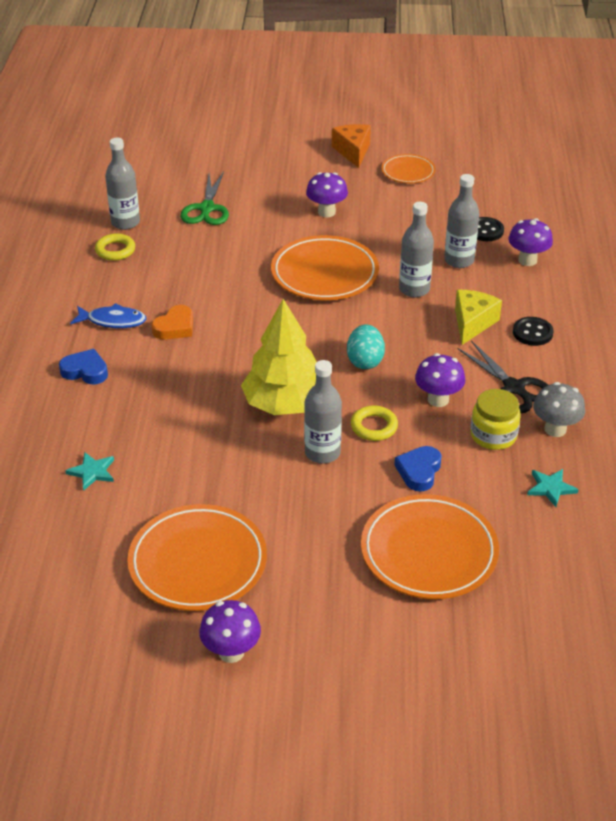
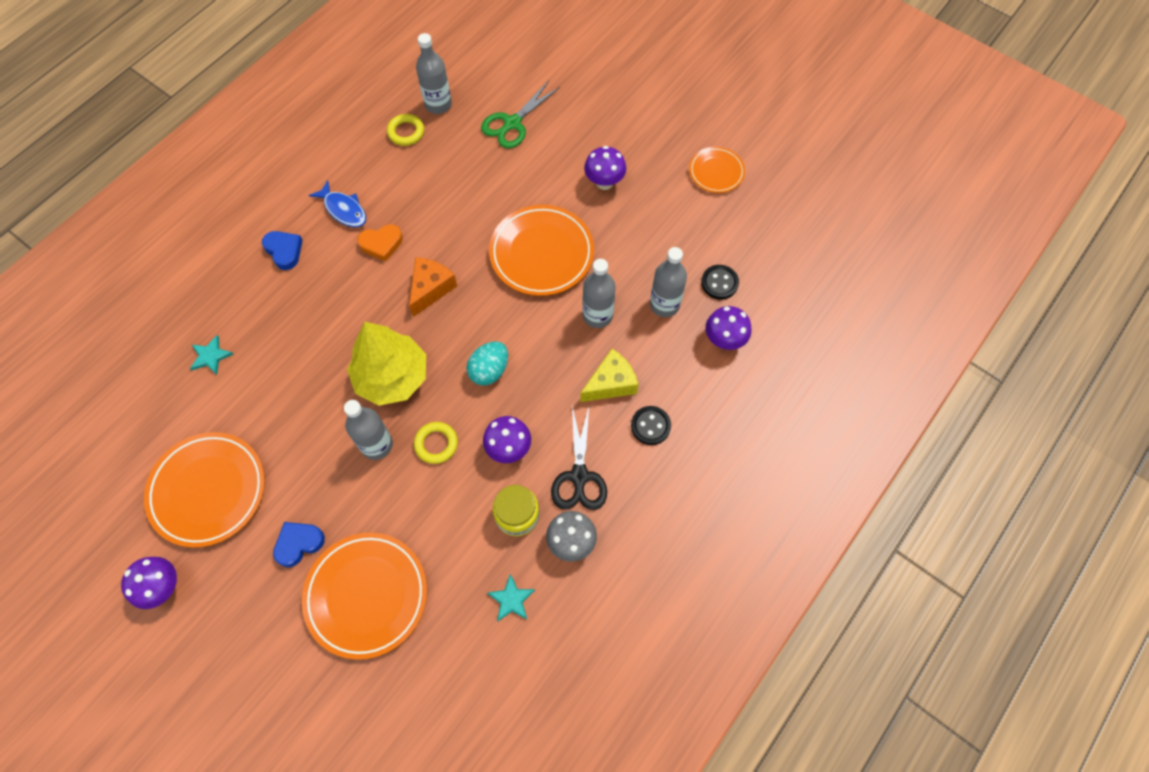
camera: 35 degrees right, 25 degrees up
(353, 151) = (690, 120): orange cheese -> orange cheese (431, 289)
(419, 471) = (429, 512): blue heart -> blue heart (299, 543)

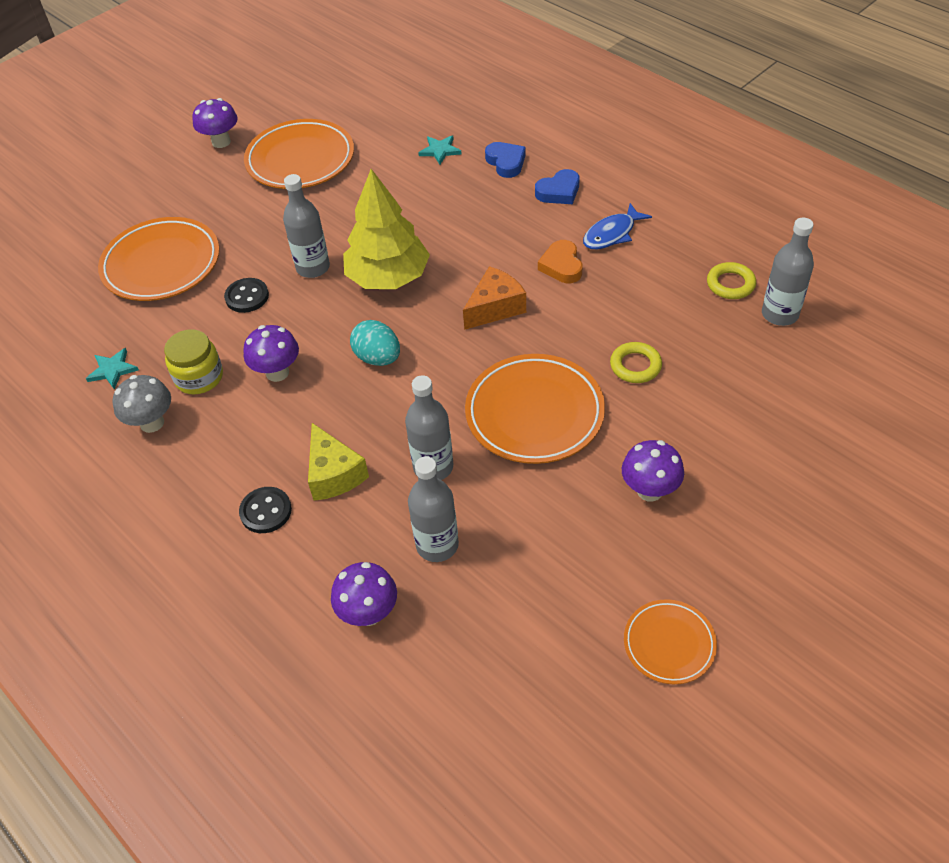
camera: 100 degrees right, 15 degrees down
(299, 543) = (229, 218): blue heart -> blue heart (506, 162)
(431, 289) = (495, 308): orange cheese -> orange cheese turned 75 degrees counterclockwise
(436, 444) = (300, 313): yellow ring -> yellow ring (635, 366)
(512, 123) = (752, 390): green scissors -> none
(579, 476) = (224, 434): black scissors -> none
(719, 283) = (463, 620): black button -> black button (247, 297)

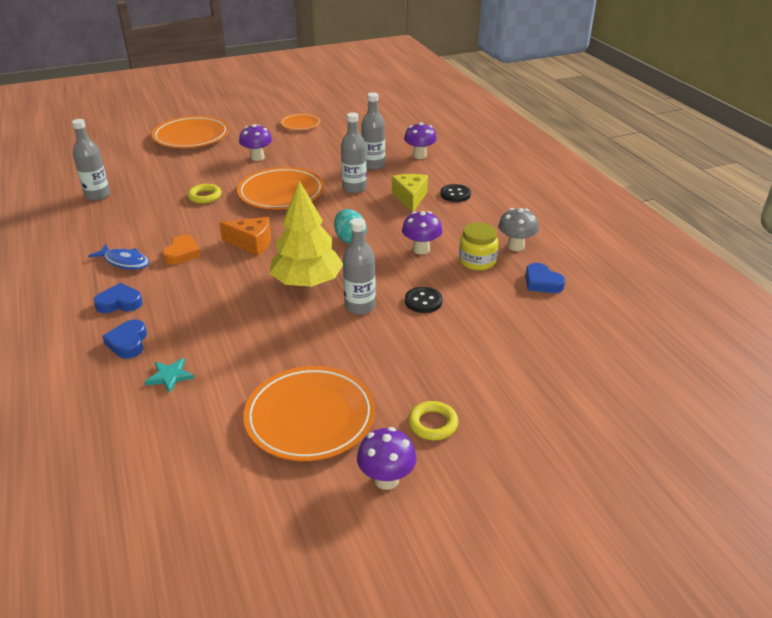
camera: 160 degrees left, 15 degrees down
(112, 370) = (542, 282): turquoise star -> blue heart
(161, 264) = (490, 350): orange plate -> orange plate (191, 137)
(495, 308) = (251, 243): orange cheese -> orange cheese turned 150 degrees counterclockwise
(612, 234) = (124, 262): blue fish -> blue fish turned 45 degrees clockwise
(730, 284) = (99, 215): yellow ring -> yellow ring (432, 424)

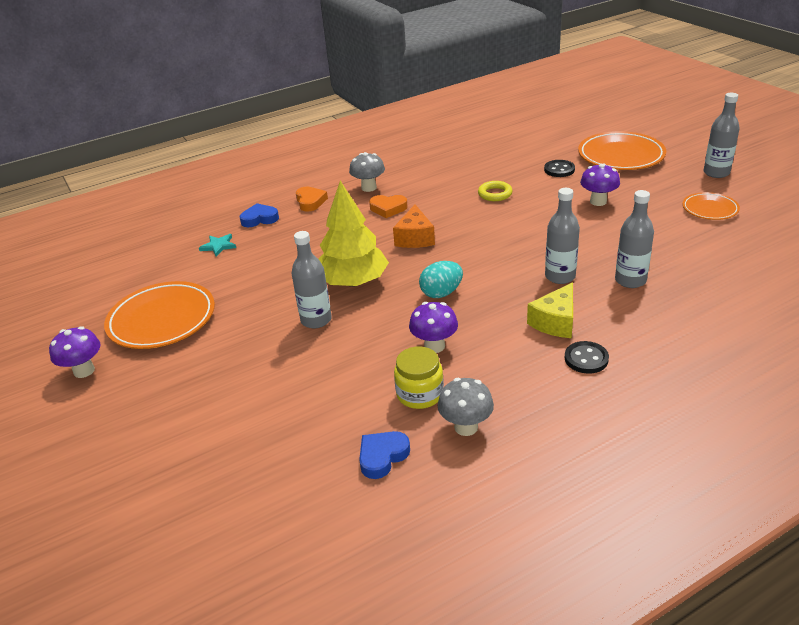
camera: 85 degrees right, 0 degrees up
(97, 195) = (472, 147): grey bottle -> grey bottle (716, 173)
(119, 303) = (310, 202): blue heart -> orange heart
(124, 262) = (369, 188): blue fish -> grey mushroom
(281, 193) = (523, 233): orange plate -> none
(410, 198) = (555, 322): yellow cheese -> yellow cheese turned 135 degrees clockwise
(419, 155) = (687, 313): purple mushroom -> none
(423, 301) = (330, 360): black button -> black button (559, 170)
(432, 424) = (142, 389): yellow ring -> none

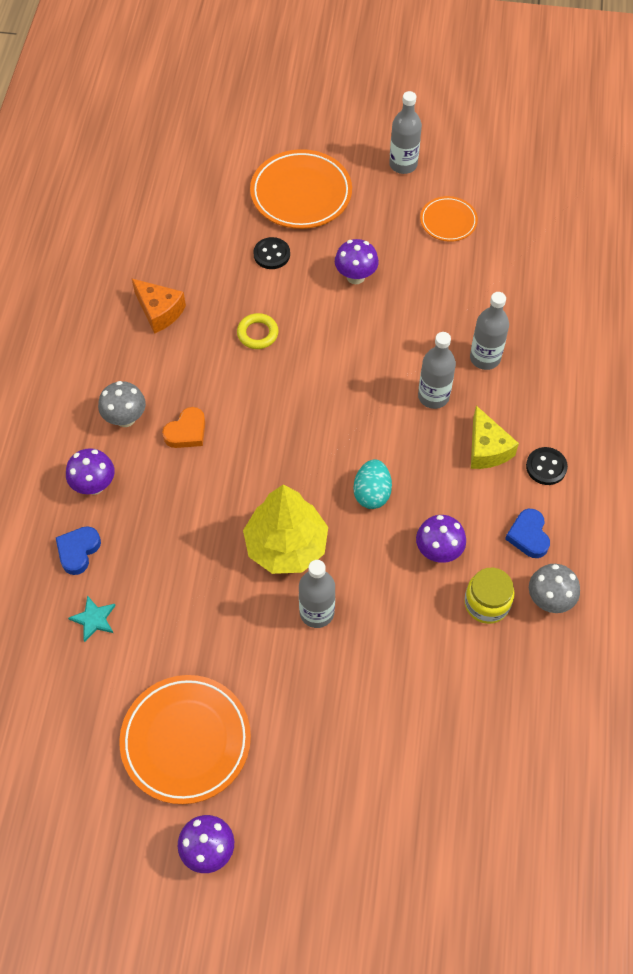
camera: 55 degrees left, 25 degrees up
(310, 202) = (94, 485): orange heart -> purple mushroom
(382, 456) = (533, 676): blue heart -> blue heart (528, 536)
(415, 238) = (264, 449): orange cheese -> orange cheese (159, 311)

